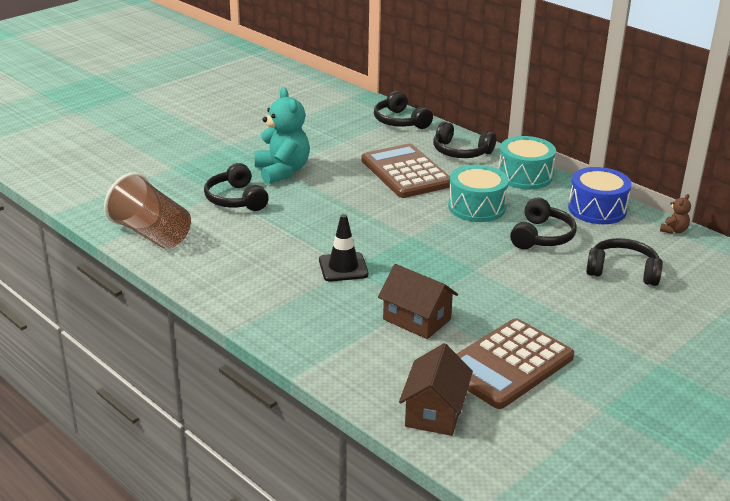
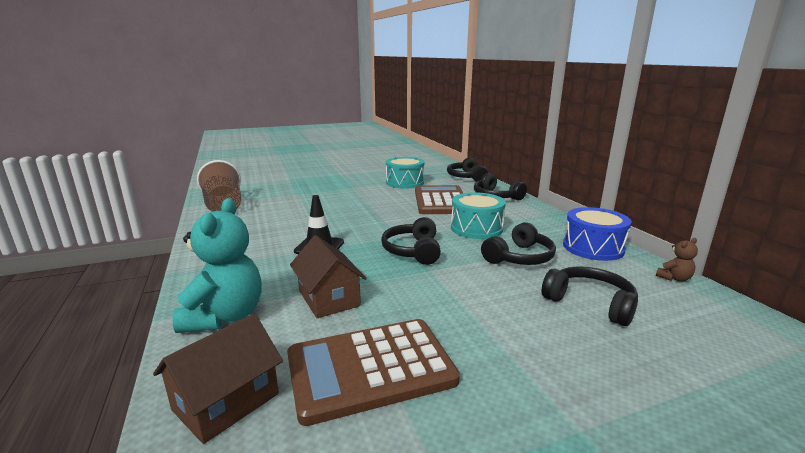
camera: 25 degrees right, 10 degrees down
(236, 199) = (303, 198): black headphones -> black headphones (413, 251)
(282, 171) = (354, 189): turquoise teddy bear -> turquoise teddy bear (225, 316)
(525, 176) = (538, 216): turquoise drum -> turquoise drum (405, 182)

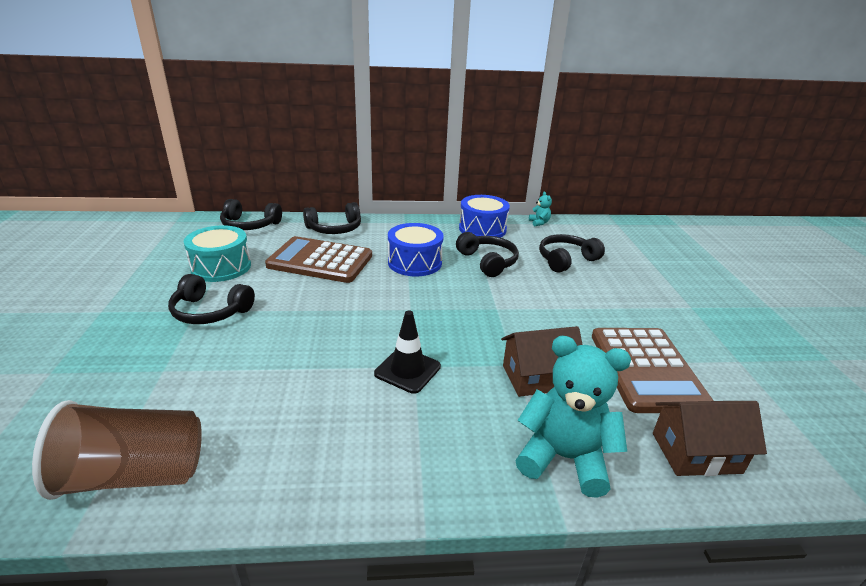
camera: 75 degrees left, 10 degrees up
(226, 402) = (696, 452): brown house -> brown house turned 60 degrees counterclockwise
(413, 251) = (450, 308): black headphones -> black headphones (210, 311)
(476, 228) = (414, 262): turquoise drum -> blue drum
(674, 278) = (539, 223): brown teddy bear -> turquoise teddy bear

